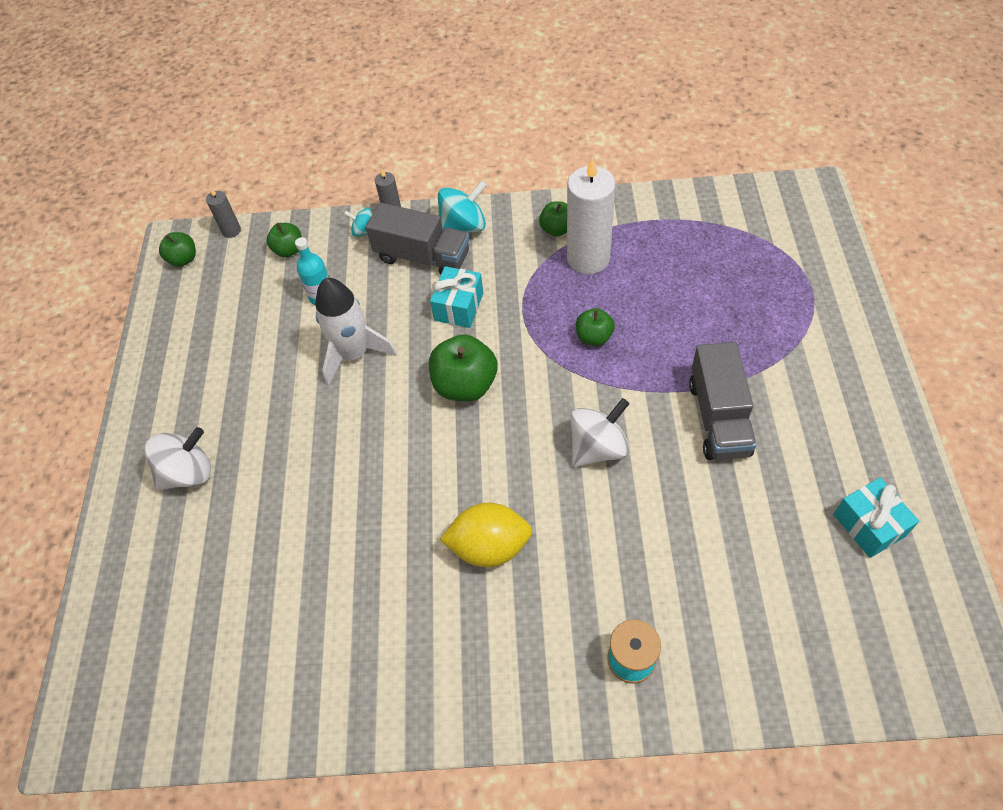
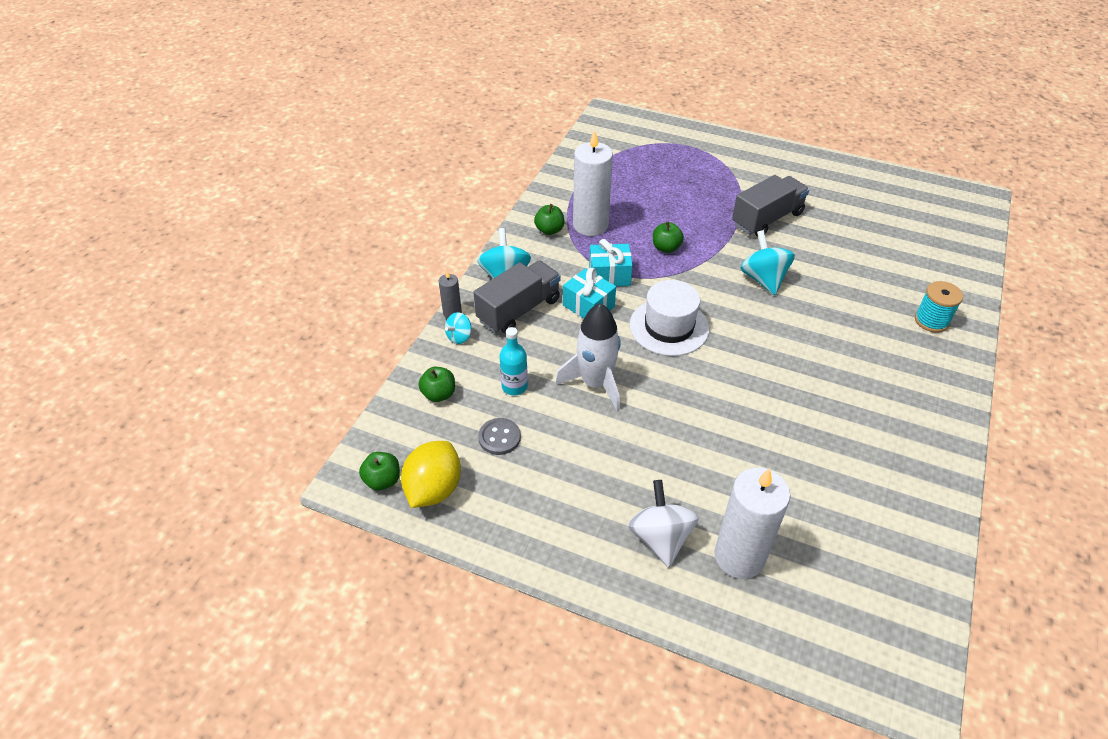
camera: 70 degrees left, 10 degrees down
(187, 544) = (739, 556): none -> white candle
(231, 230) = (376, 431): grey candle -> none
(257, 312) = (499, 437): none -> grey button
(465, 385) = (669, 327): green apple -> white hat
(489, 546) = (821, 360): yellow lemon -> yellow lemon (434, 489)
(598, 448) = (763, 279): white spinning top -> turquoise spinning top
(718, 417) = (767, 219): grey truck -> grey truck turned 60 degrees counterclockwise
(868, 525) = (872, 194): turquoise gift -> turquoise gift (609, 275)

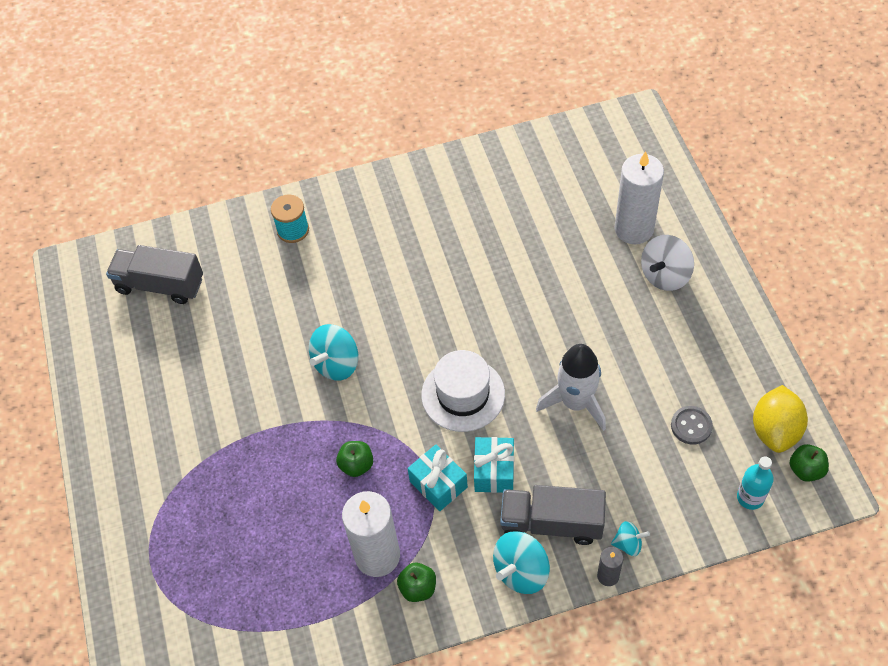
camera: 125 degrees left, 10 degrees up
(434, 489) = (775, 430): yellow lemon -> yellow lemon turned 60 degrees counterclockwise
(439, 394) = (699, 503): green apple -> none
(514, 386) = (635, 456): turquoise bottle -> turquoise bottle (750, 497)
(767, 219) = (239, 410): grey truck -> grey truck (160, 285)

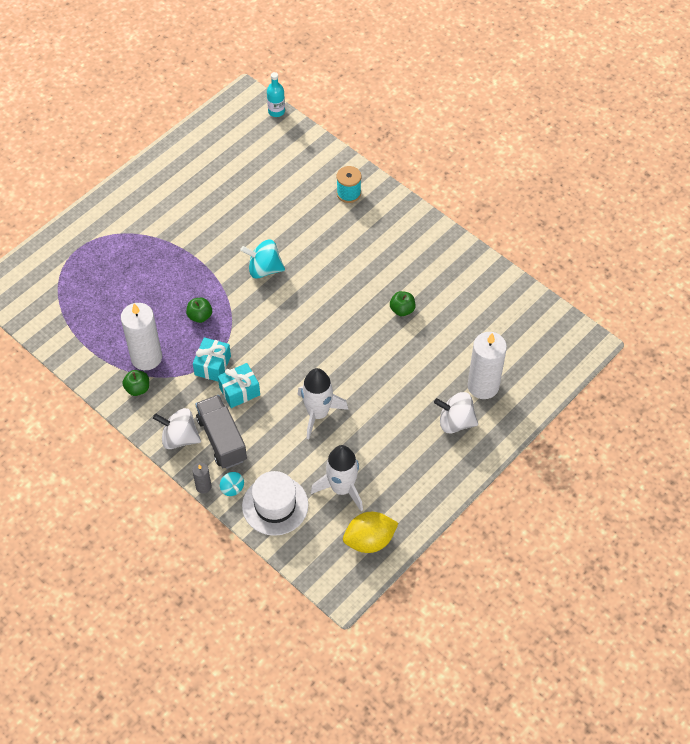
camera: 55 degrees right, 0 degrees up
(160, 285) = (261, 148): grey truck -> none
(463, 394) = (284, 348): white hat -> white hat (275, 505)
(521, 571) = (179, 438): turquoise spinning top -> white spinning top
(691, 426) = (342, 488): grey button -> white rocket
(750, 497) = (308, 545): turquoise bottle -> turquoise bottle (276, 111)
(806, 470) = (349, 571): green apple -> green apple (402, 310)

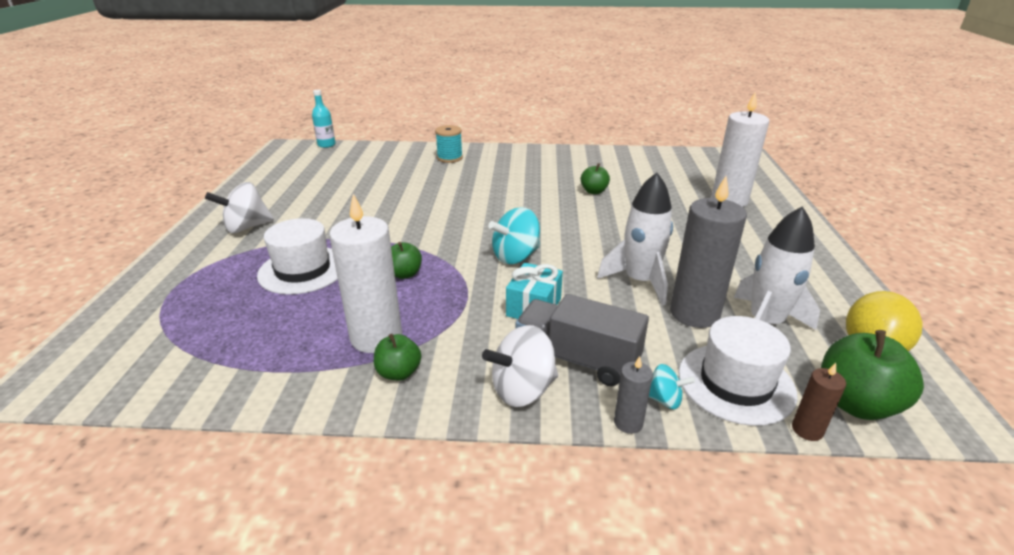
camera: 40 degrees left, 25 degrees down
(151, 274) = (303, 270): none -> white hat
(212, 365) = (472, 303): turquoise gift -> none
(264, 269) = (433, 218): turquoise spinning top -> turquoise spinning top (515, 256)
(271, 546) = (807, 430): none -> brown candle
(311, 554) = (855, 403): none -> green apple
(315, 456) = (694, 313): none -> grey candle
(455, 422) = (754, 227): white spinning top -> white spinning top (246, 227)

